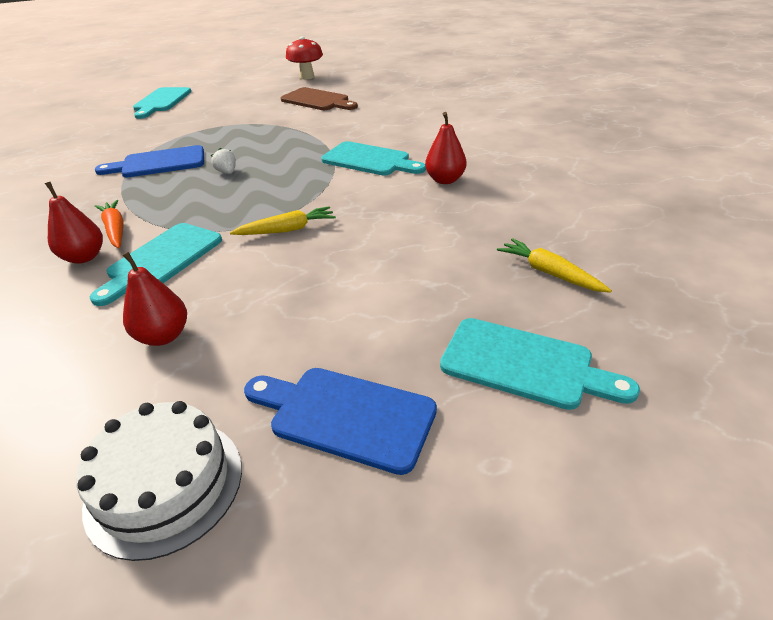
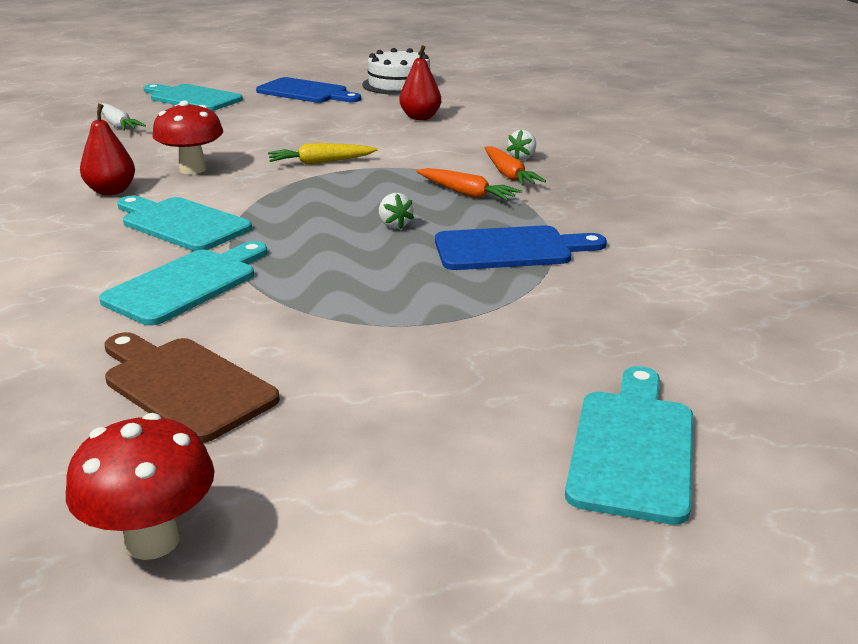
camera: 175 degrees left, 10 degrees down
(84, 257) = (522, 157): red pear -> white strawberry
(161, 260) = (443, 151): turquoise cutting board -> turquoise cutting board (187, 284)
(164, 204) = (466, 193): none -> orange carrot
(400, 209) = (193, 169): none -> red mushroom
(549, 273) = (118, 125): yellow carrot -> white carrot

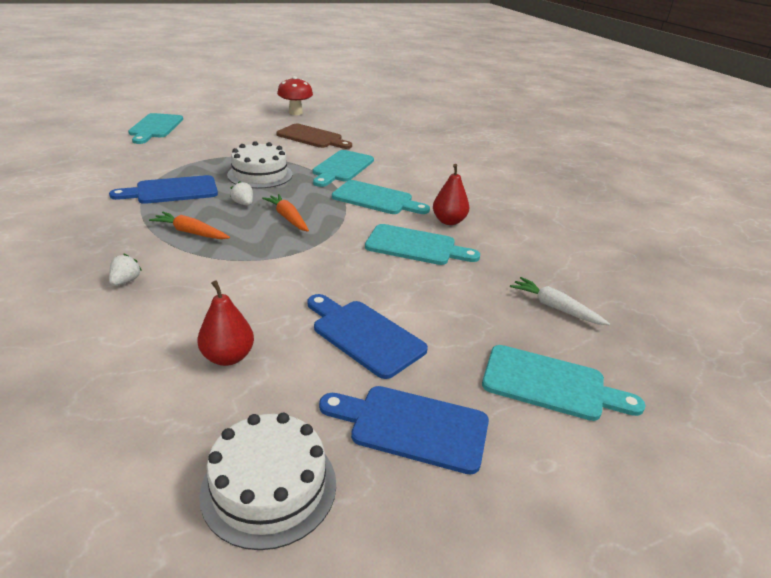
camera: 165 degrees right, 5 degrees up
(193, 169) = (415, 246): red mushroom -> turquoise cutting board
(308, 121) = (364, 335): none -> blue cutting board
(320, 162) = (317, 261): yellow carrot -> none
(356, 274) = (260, 175): none -> white cake
(509, 175) = (149, 255): orange carrot -> orange carrot (288, 218)

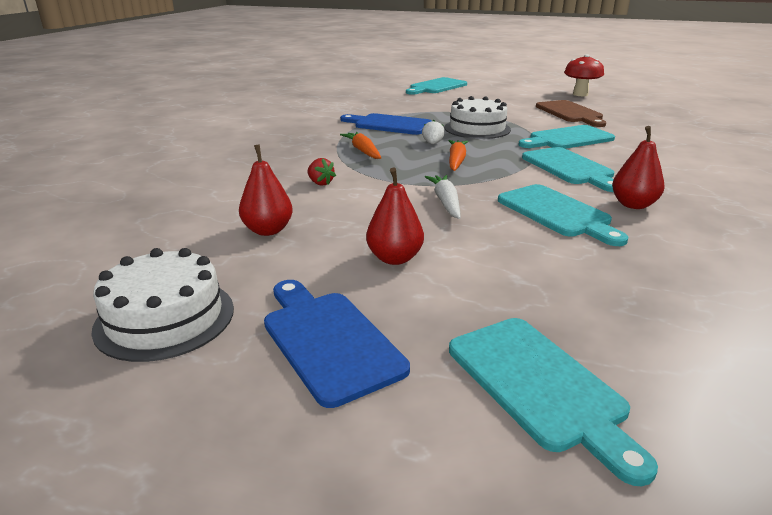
camera: 45 degrees right, 5 degrees down
(125, 281) = (276, 166): white strawberry -> none
(202, 285) = (320, 183): none -> red strawberry
(364, 335) = (394, 258): blue cutting board -> red pear
(555, 307) = (667, 322): white carrot -> white carrot (446, 202)

